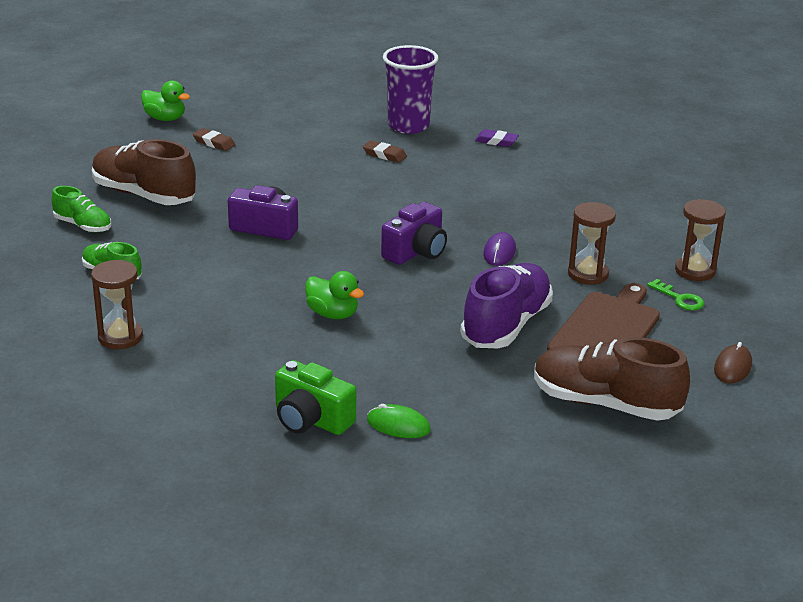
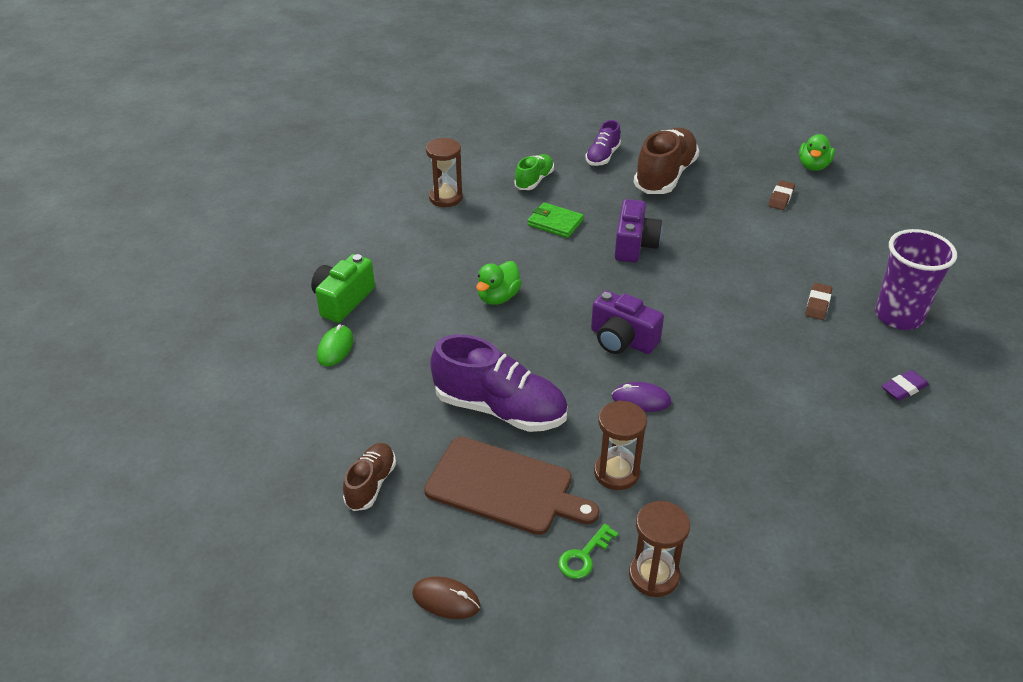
camera: 85 degrees right, 10 degrees up
(83, 226) = (602, 156): green shoe -> purple shoe
(206, 268) = (555, 223): none -> green wallet
(496, 141) = (904, 388): purple eraser -> purple eraser turned 45 degrees clockwise
(605, 403) = (371, 484): brown shoe -> brown shoe, size x0.55

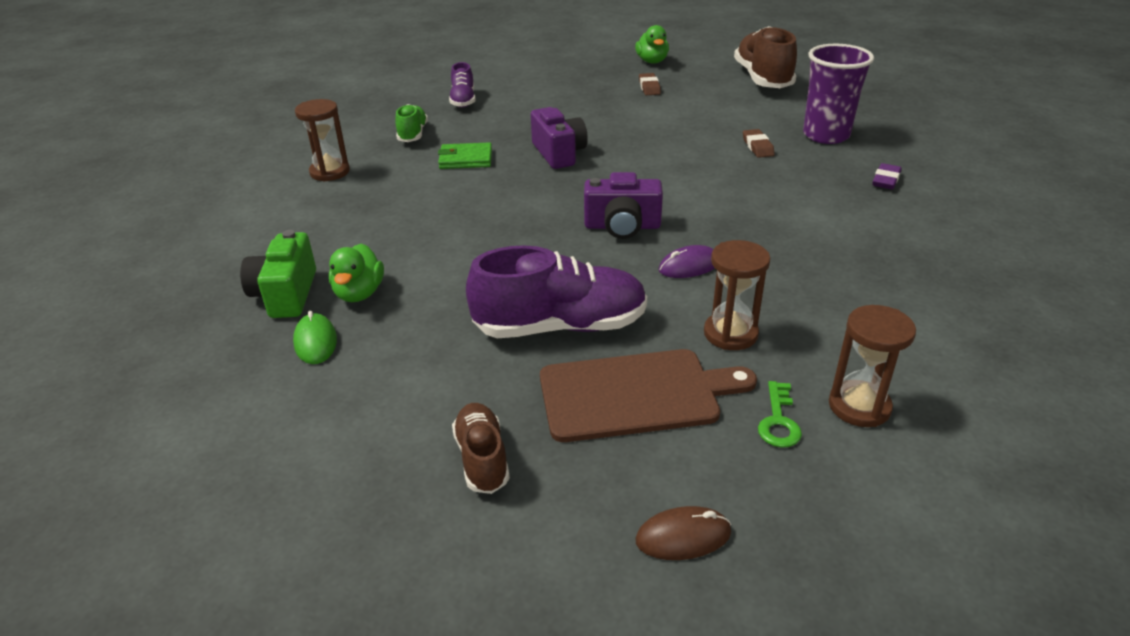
camera: 30 degrees left, 5 degrees down
(498, 297) = (465, 234): green duck -> green duck (359, 293)
(665, 176) = (535, 99): brown shoe -> brown shoe (763, 79)

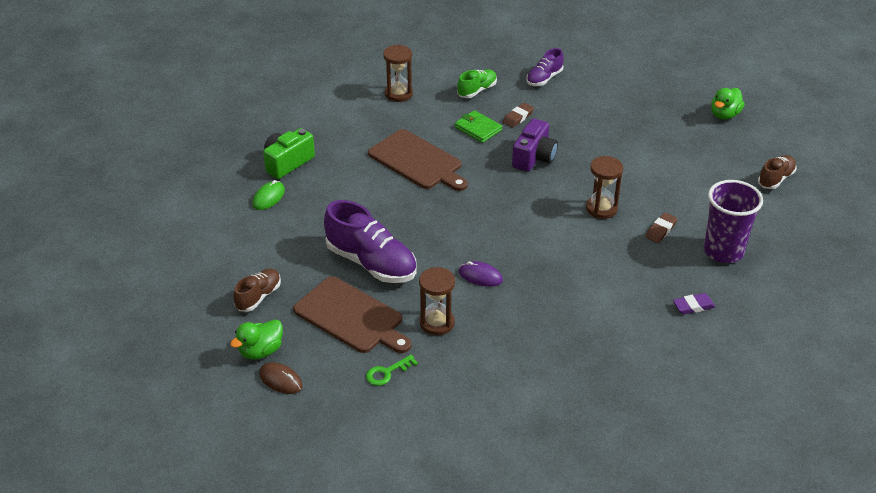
camera: 45 degrees right, 5 degrees up
(359, 293) = (316, 184): green duck -> green duck (261, 351)
(448, 212) = (417, 161): none -> brown cutting board
(622, 226) = (487, 230): purple camera -> none
(649, 87) = (679, 138): brown eraser -> brown eraser (518, 117)
(763, 79) = (776, 179): brown shoe -> brown shoe, size x0.55
(859, 406) = (430, 395): brown hourglass -> brown hourglass (601, 208)

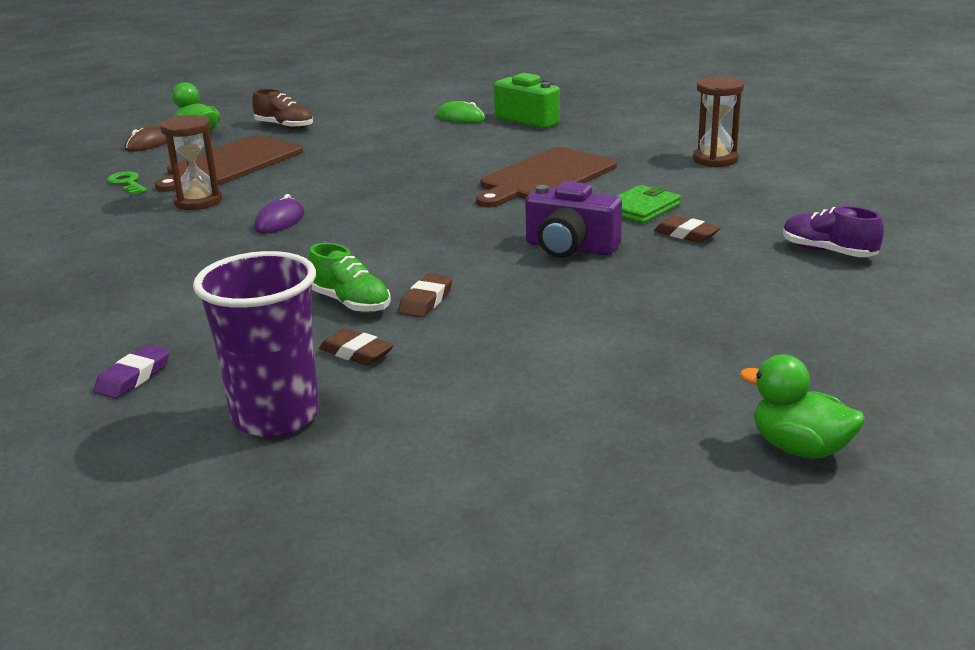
camera: 90 degrees right, 15 degrees down
(371, 263) = (326, 166): purple shoe -> none
(477, 90) = (754, 204): green shoe -> green shoe (351, 303)
(601, 208) = (426, 301): brown hourglass -> brown eraser
(693, 306) = (133, 377): purple eraser -> purple eraser turned 45 degrees clockwise
(776, 179) = (533, 509): brown shoe -> none

